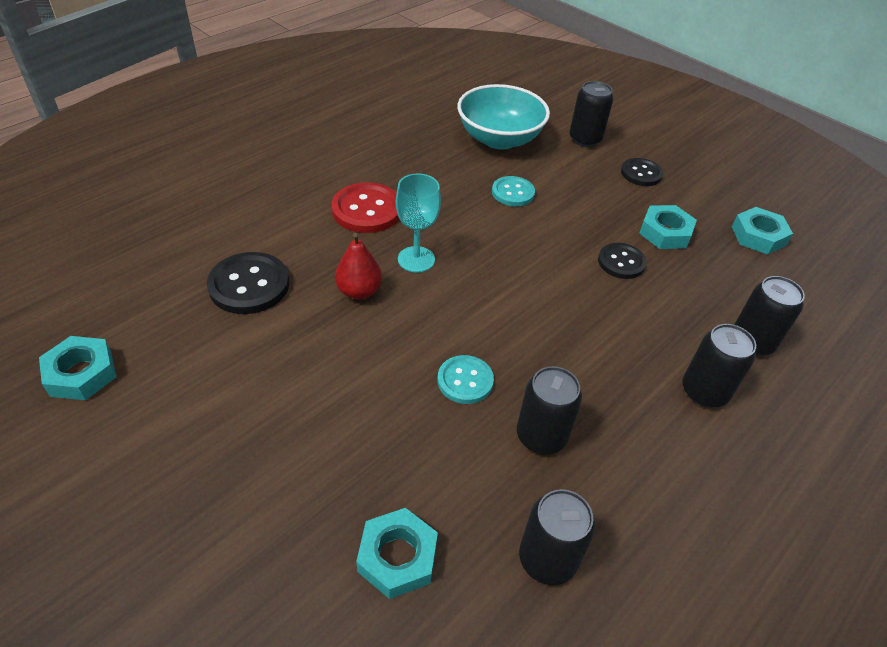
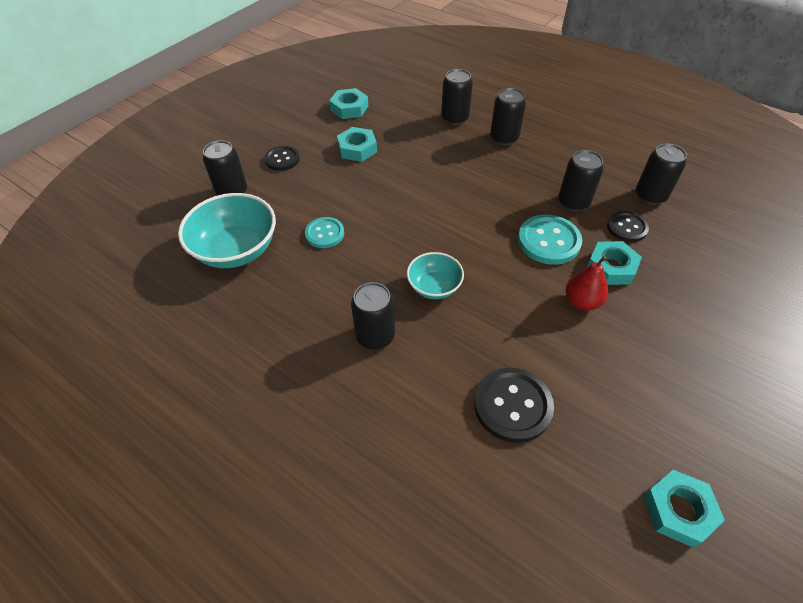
camera: 95 degrees left, 5 degrees up
(359, 291) = (487, 318): red pear -> red pear (582, 302)
(367, 210) = (375, 336): red button -> black can
(397, 557) = (690, 255): turquoise nut -> turquoise nut (611, 267)
(416, 259) = (434, 287): turquoise goblet -> turquoise bowl
(465, 381) = (548, 241): turquoise button -> turquoise button, size x1.55
(621, 262) = (398, 170): black button -> black button (627, 228)

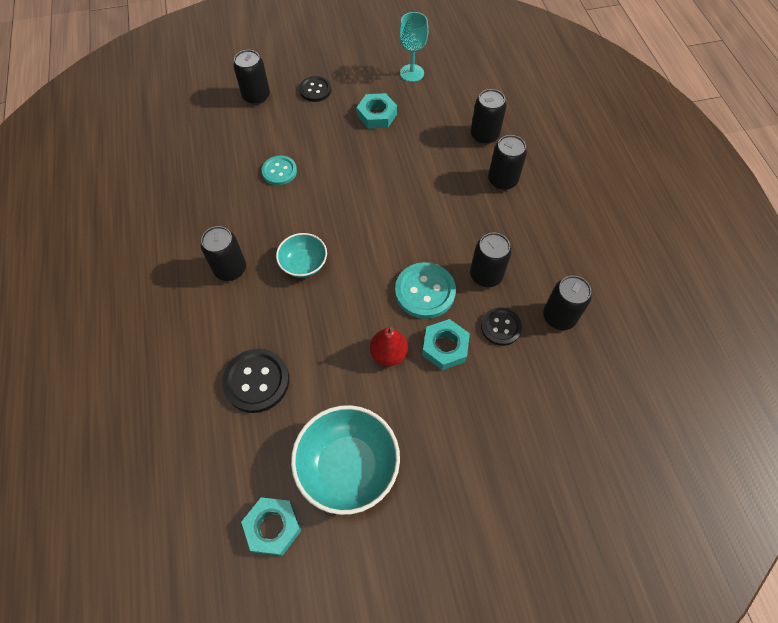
camera: 40 degrees right, 10 degrees up
(236, 250) = (215, 145): turquoise bowl -> turquoise bowl (348, 466)
(349, 108) = (412, 73): turquoise nut -> turquoise goblet

